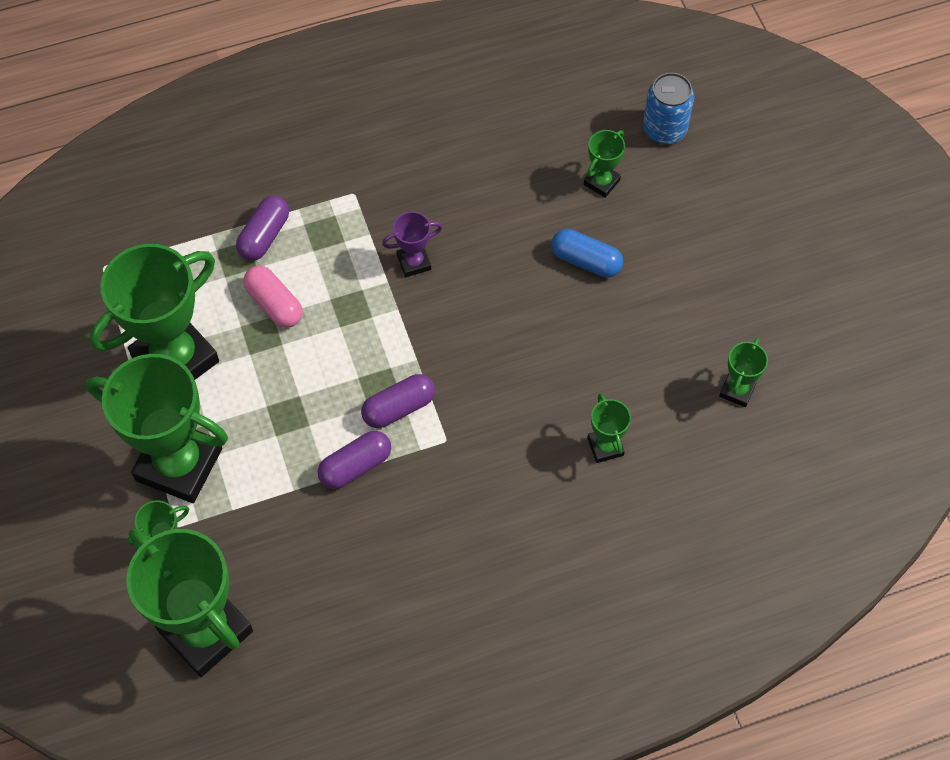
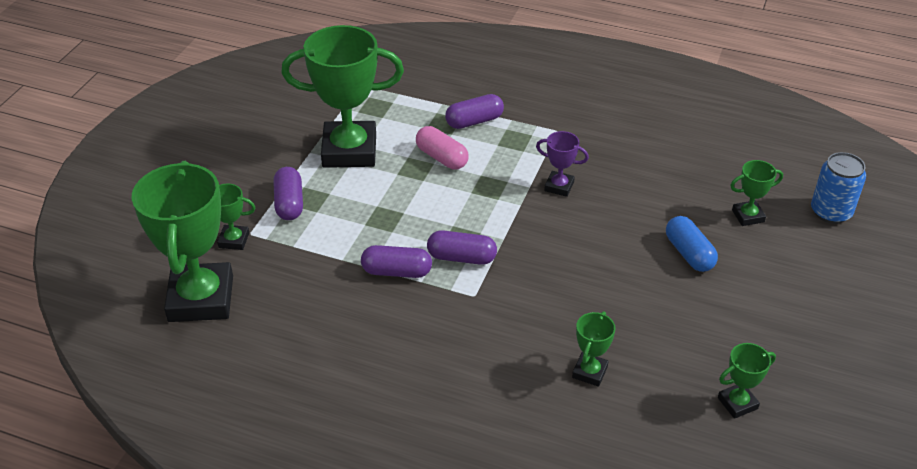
camera: 40 degrees right, 20 degrees down
(179, 464) = (289, 203): green trophy -> purple capsule
(274, 304) = (441, 157): pink capsule -> pink capsule turned 45 degrees counterclockwise

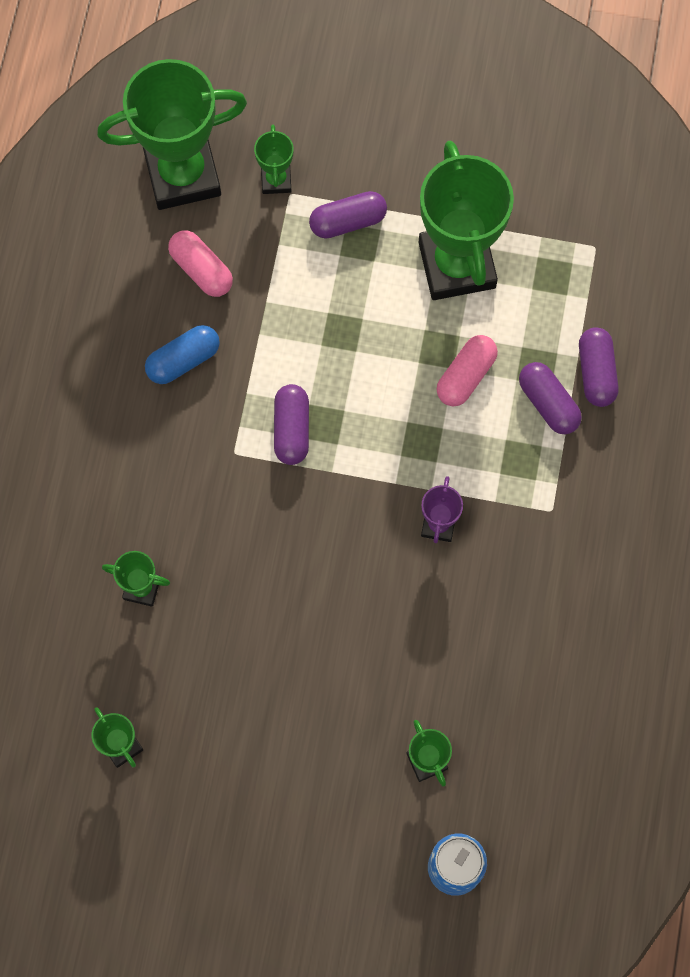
camera: 80 degrees right, 30 degrees up
(297, 297) = (201, 270): none -> pink capsule
(396, 272) = (257, 363): purple capsule -> purple capsule (596, 372)
(689, 253) = (345, 689): blue capsule -> blue capsule (183, 360)

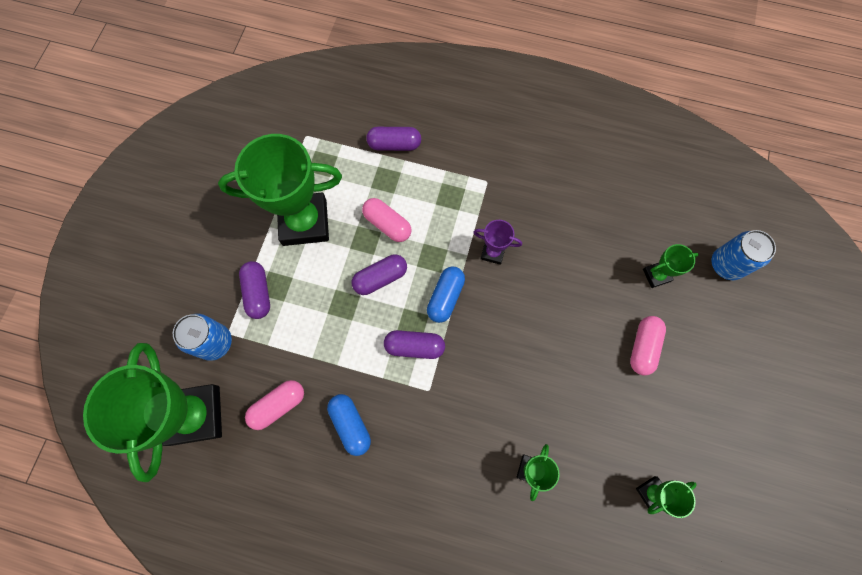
camera: 85 degrees left, 0 degrees up
(276, 180) = (215, 342): green trophy -> blue can
(316, 739) = (643, 347): none -> pink capsule
(365, 464) = (445, 297): none -> blue capsule
(548, 403) = (412, 175): purple capsule -> purple capsule (380, 278)

